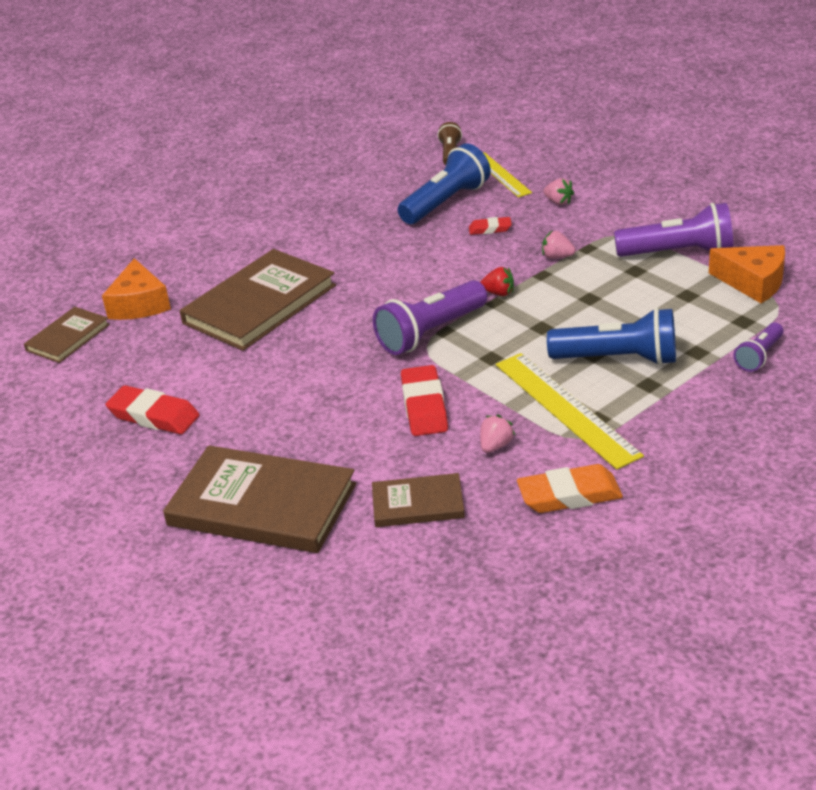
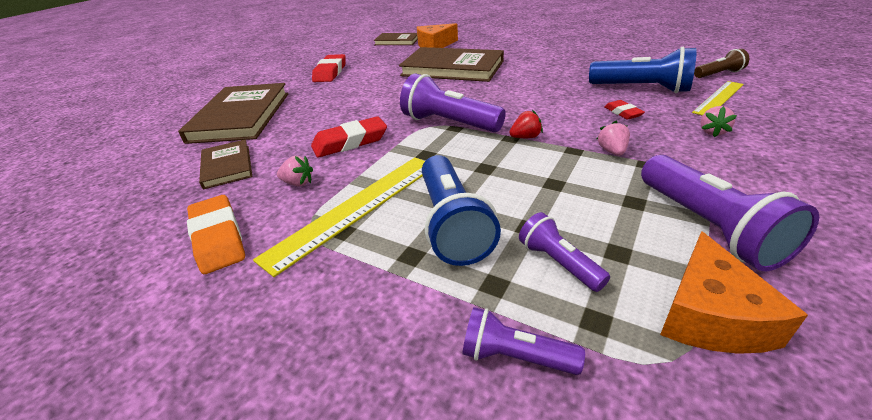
camera: 70 degrees right, 0 degrees up
(499, 293) = (525, 137): red strawberry -> red strawberry turned 105 degrees counterclockwise
(687, 321) = (558, 263): none -> purple flashlight

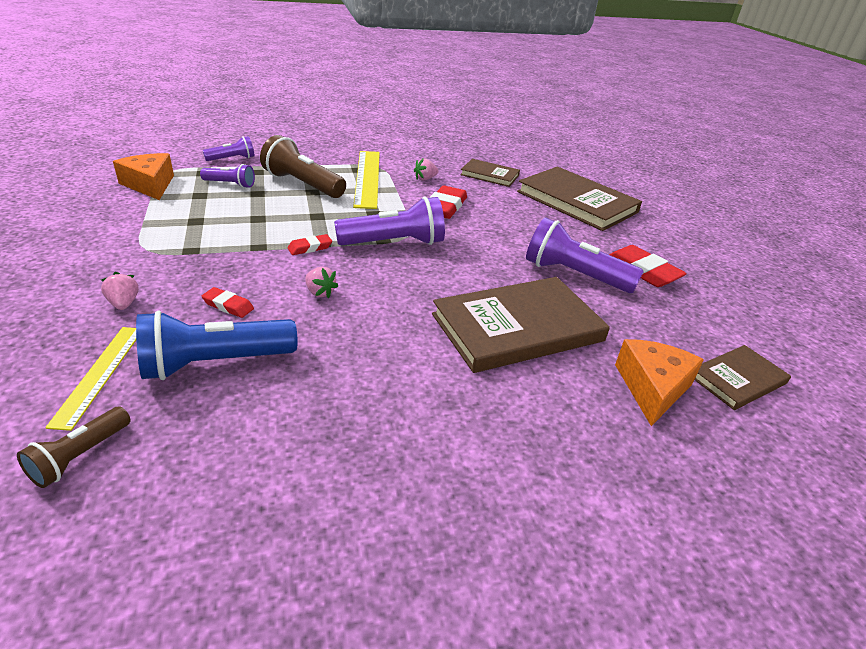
camera: 130 degrees right, 0 degrees up
(218, 238) = (413, 154): orange eraser -> none
(452, 224) = (303, 185): blue flashlight -> brown flashlight
(525, 137) = (310, 248): red strawberry -> red eraser
(612, 151) = (224, 254): pink strawberry -> pink strawberry (320, 292)
(708, 227) = (144, 218): purple flashlight -> purple flashlight (574, 275)

